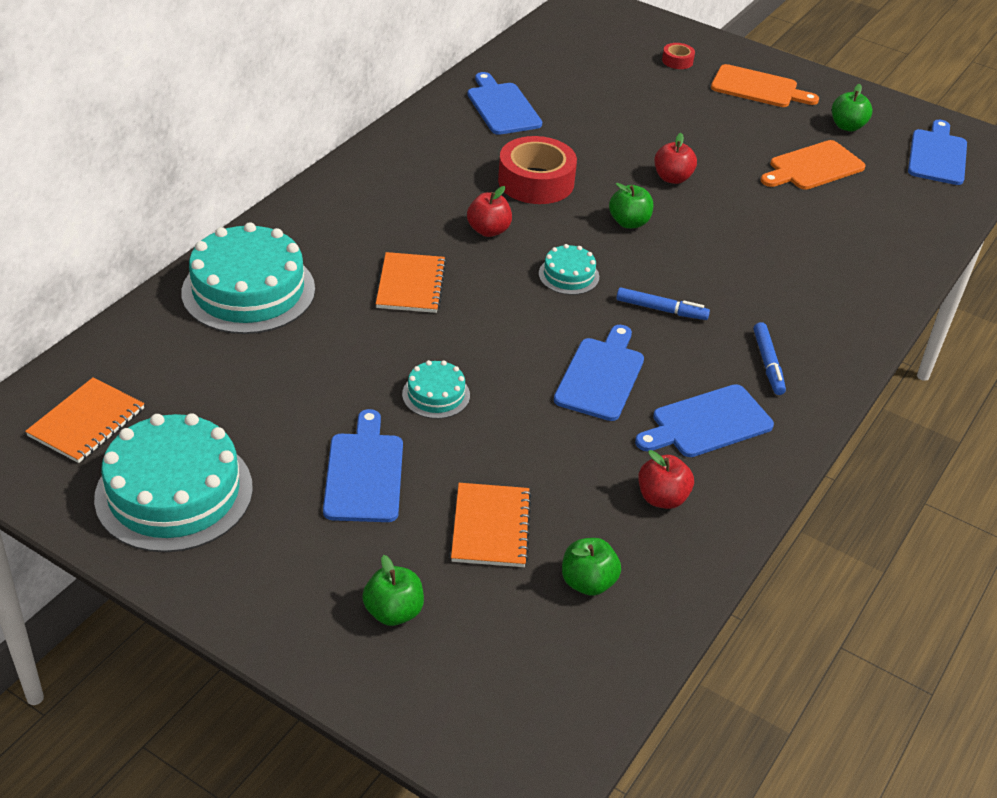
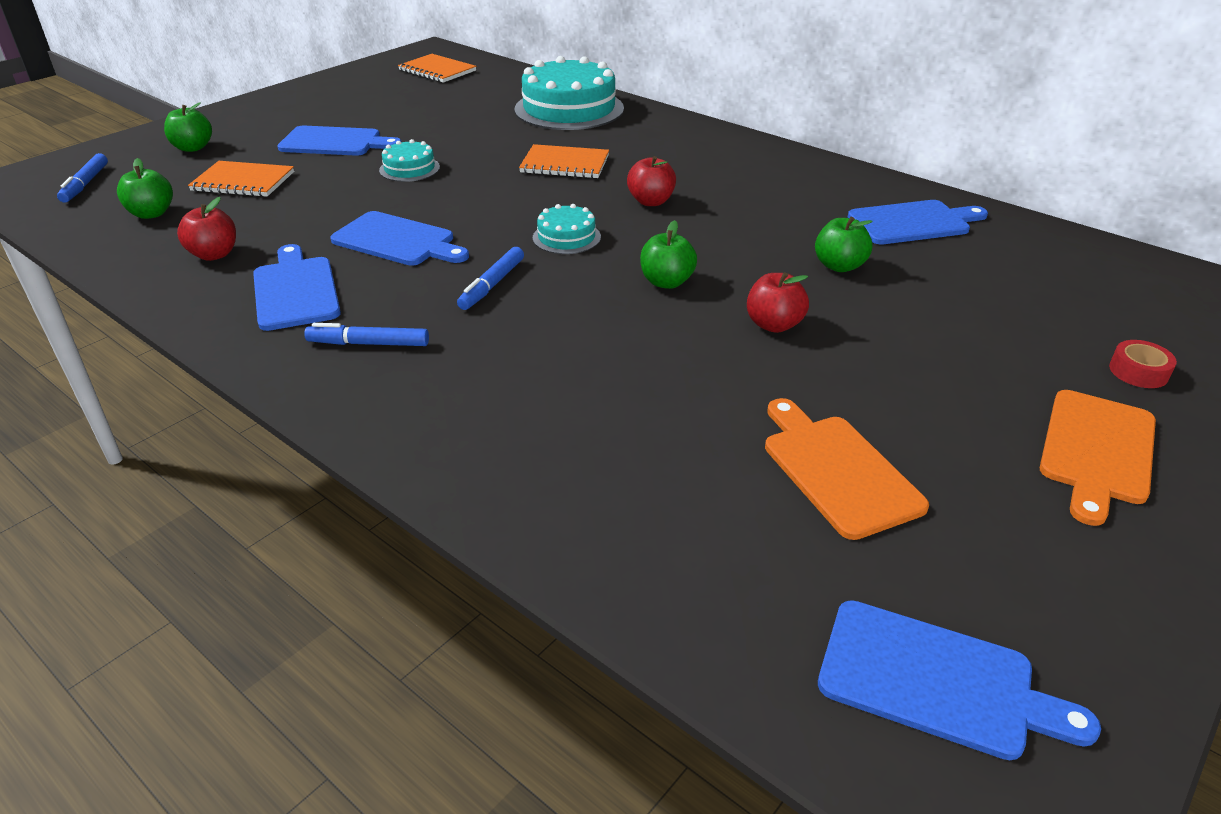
camera: 100 degrees right, 5 degrees down
(174, 492) = (356, 92): turquoise cake -> none
(522, 684) = (85, 184): none -> blue marker
(536, 181) = (749, 232): red tape -> none
(847, 126) = (1004, 548): green apple -> green apple (839, 266)

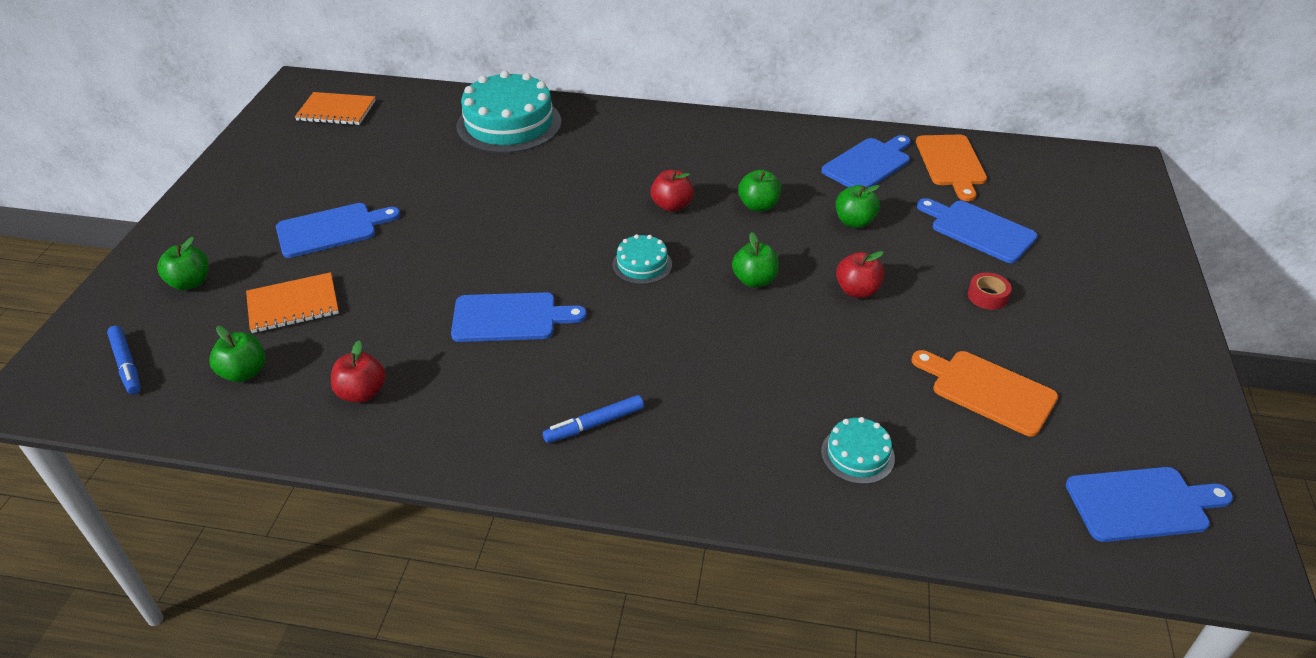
camera: 30 degrees left, 5 degrees up
(295, 290) = (479, 400): blue cutting board -> blue cutting board (979, 230)
(409, 169) = (437, 237): turquoise cake -> turquoise cake (857, 455)
(492, 285) = (631, 332): blue marker -> none
(565, 164) = (566, 188): orange notebook -> none
(742, 225) = (758, 206): none -> green apple
(1097, 450) = (1105, 314): orange cutting board -> orange cutting board (951, 163)
(1138, 371) = (1085, 244): red tape -> red tape (987, 296)

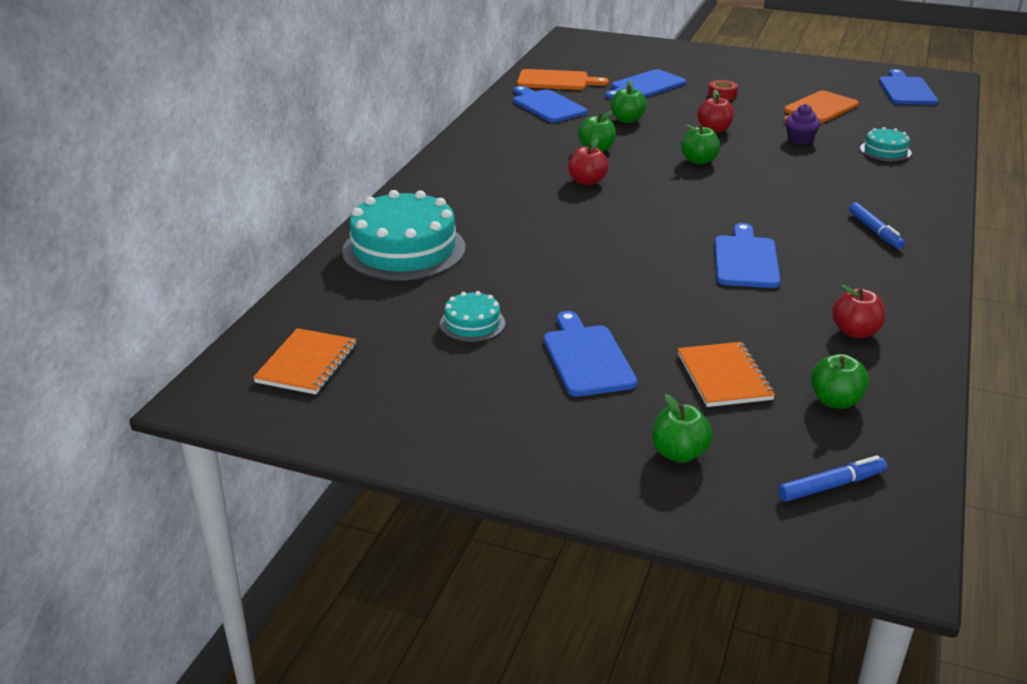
camera: 80 degrees left, 10 degrees down
(642, 264) = (673, 200): turquoise cake -> turquoise cake (472, 323)
(859, 368) = (800, 140): none -> purple cupcake

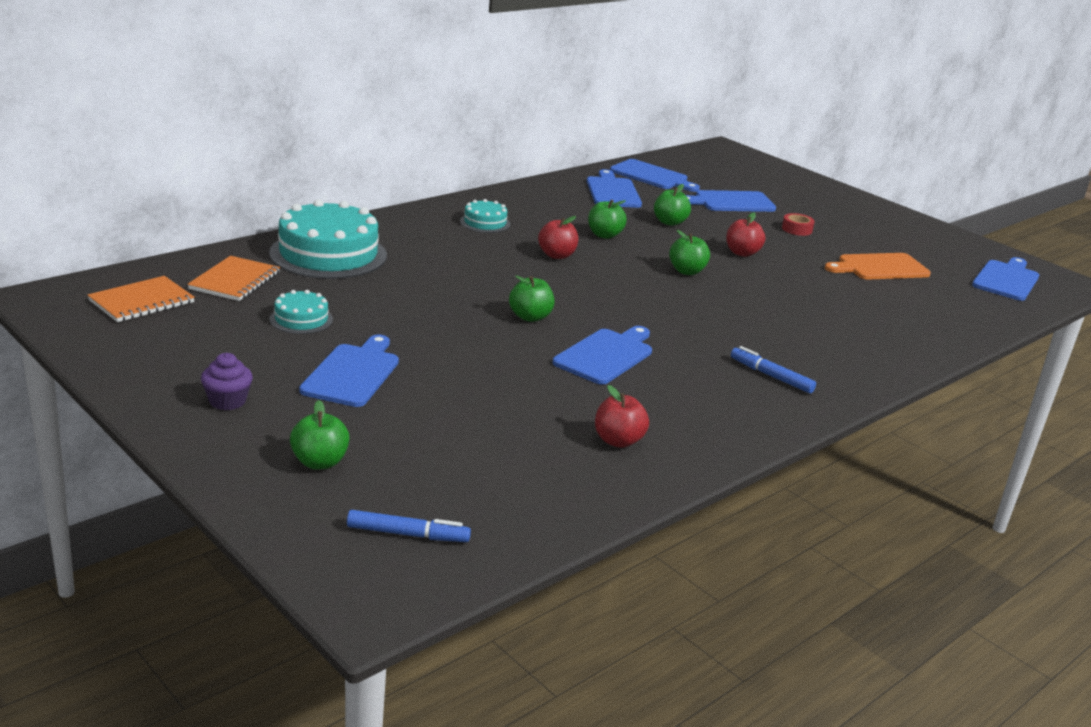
camera: 25 degrees right, 5 degrees down
(556, 81) = (651, 176): orange cutting board -> blue cutting board
(724, 377) = (444, 427): orange notebook -> orange notebook (235, 281)
(800, 140) = (817, 285): purple cupcake -> purple cupcake (227, 401)
(835, 401) = (513, 481): green apple -> green apple (530, 317)
(875, 231) = (771, 376): blue marker -> blue marker turned 120 degrees clockwise
(885, 151) = (894, 320): turquoise cake -> turquoise cake (485, 223)

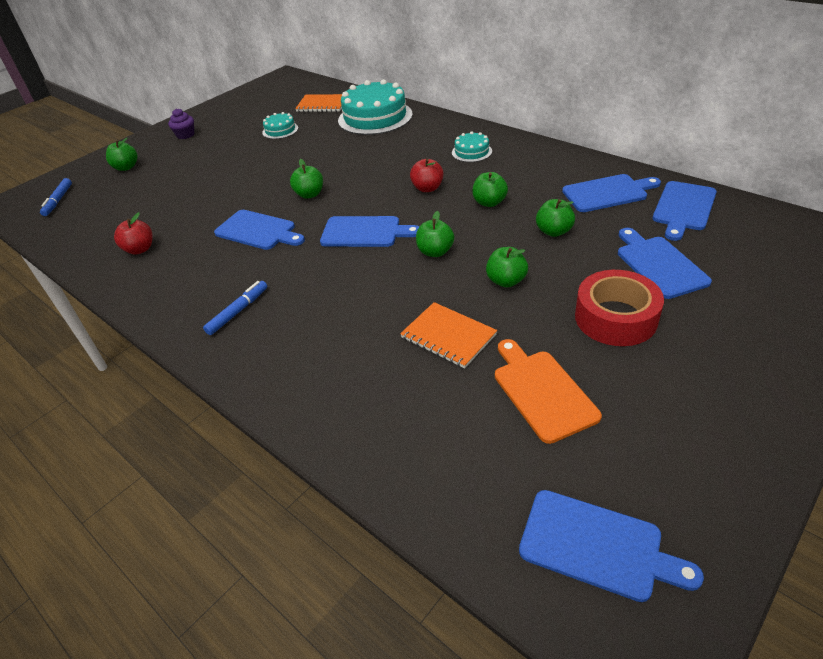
camera: 90 degrees right, 15 degrees up
(141, 301) = (287, 93): orange notebook -> orange notebook (448, 336)
(352, 373) = (218, 156): blue cutting board -> blue cutting board (364, 232)
(742, 253) = (506, 281): red apple -> green apple
(797, 229) = (615, 318): red tape -> red tape, size x2.14

